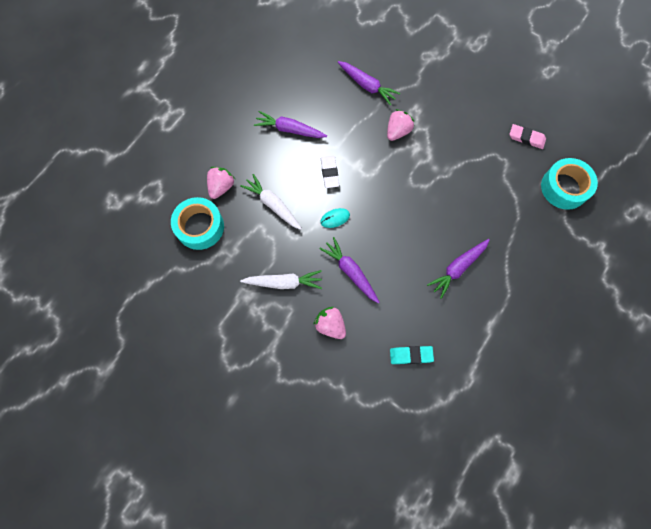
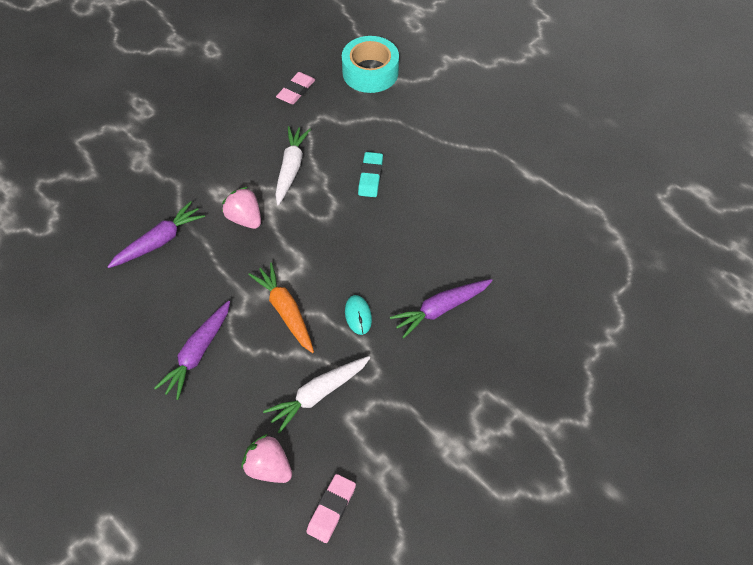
camera: 80 degrees left, 15 degrees down
(200, 227) = (331, 509): turquoise tape -> pink eraser
(284, 282) = (444, 396): white carrot -> white carrot (291, 168)
(329, 173) = (285, 311): white eraser -> orange carrot
(330, 325) = (513, 346): pink strawberry -> none
(411, 355) = (561, 261): turquoise eraser -> turquoise eraser (370, 177)
(458, 268) = (454, 192): purple carrot -> none

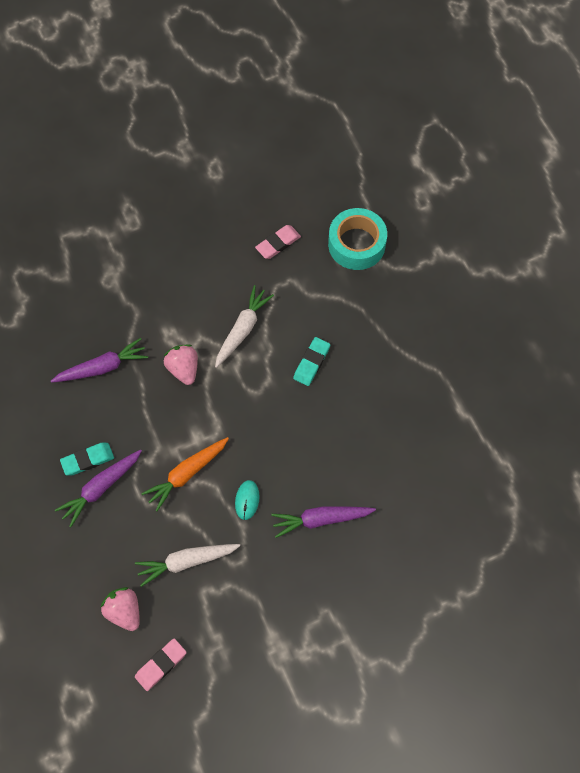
camera: 20 degrees right, 10 degrees up
(173, 331) = (87, 460): none -> turquoise eraser
(285, 311) = (187, 474): orange carrot -> orange carrot turned 120 degrees counterclockwise

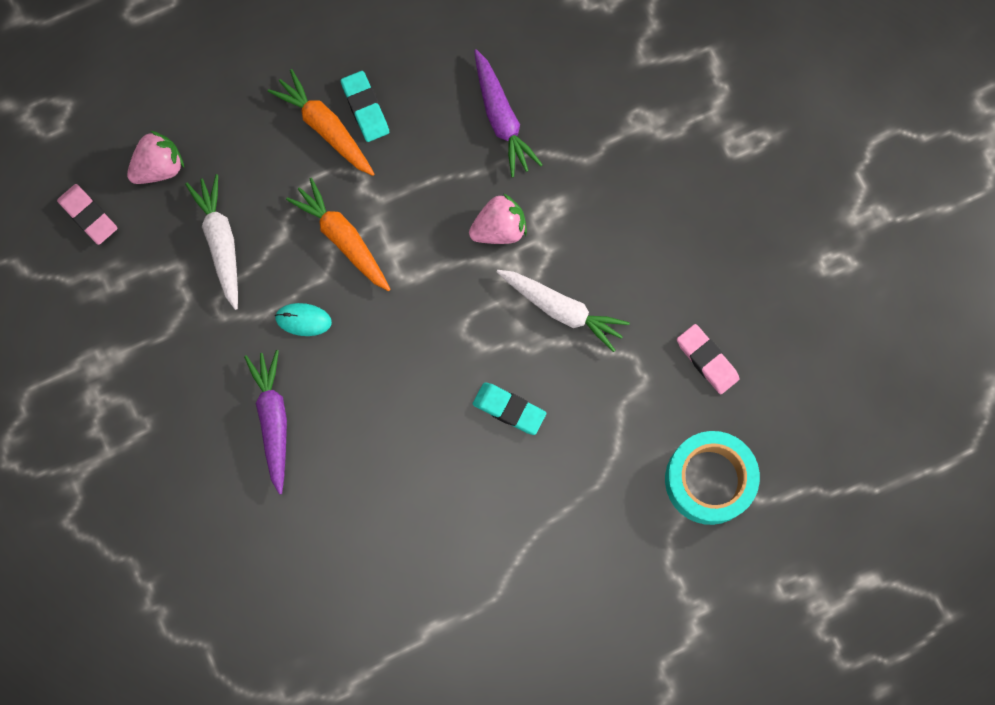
camera: 90 degrees right, 10 degrees up
(101, 488) = (325, 128): purple carrot -> orange carrot

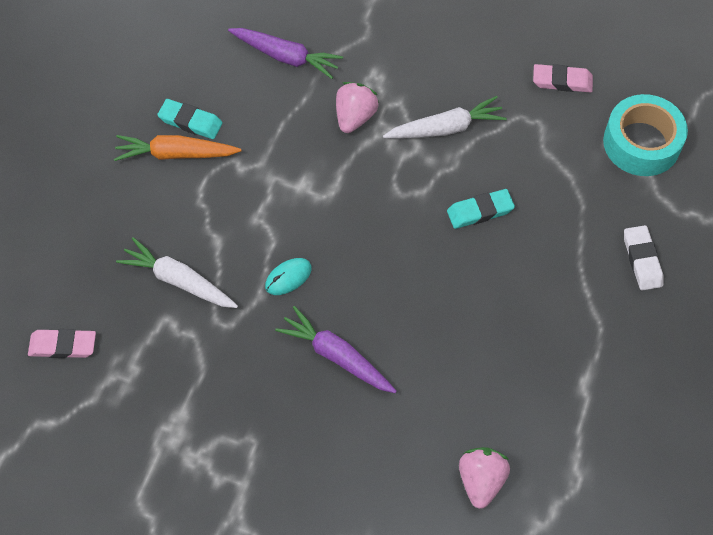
camera: 45 degrees left, 15 degrees down
(159, 167) = (83, 272): pink strawberry -> pink strawberry (481, 480)
(343, 238) = (260, 207): orange carrot -> none
(591, 577) = (642, 260): none -> white eraser

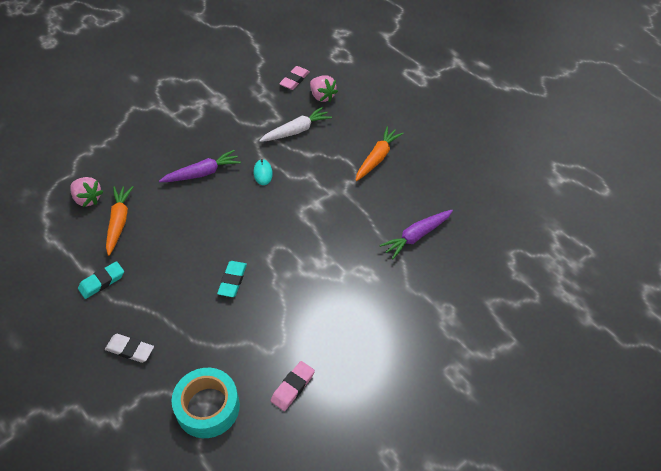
camera: 120 degrees right, 10 degrees down
(190, 121) = (396, 172): turquoise eraser -> turquoise eraser (102, 282)
(355, 117) = (346, 250): pink strawberry -> pink strawberry (322, 96)
(446, 128) = (304, 294): white carrot -> none
(489, 406) = (119, 222): none -> orange carrot

